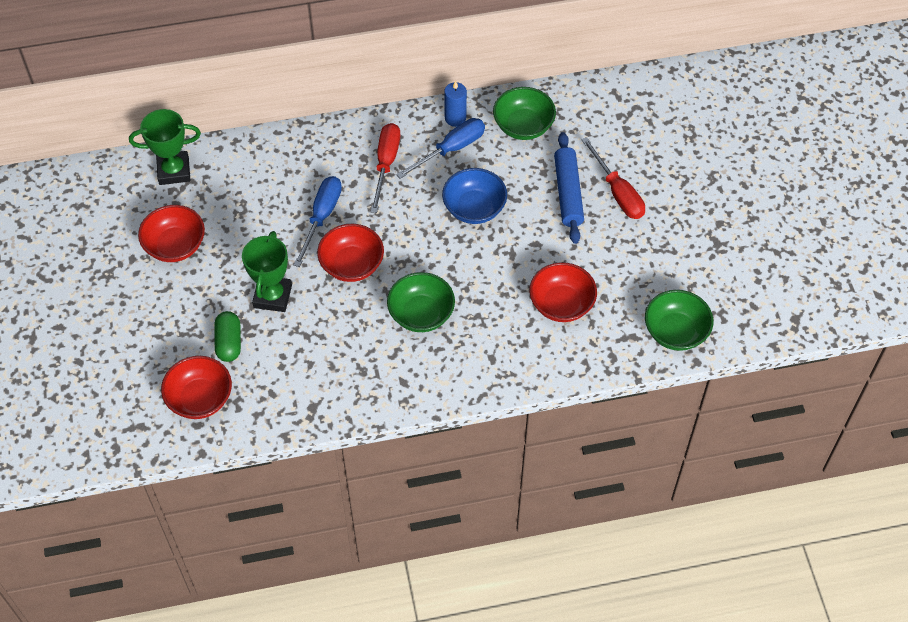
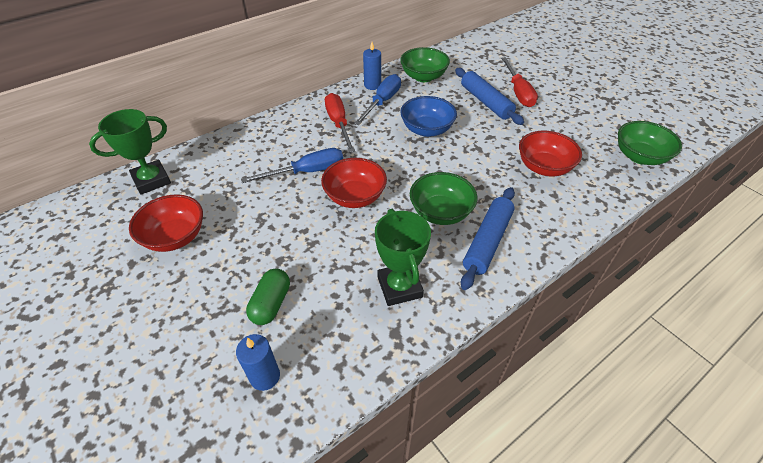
camera: 25 degrees left, 10 degrees down
(200, 398) = (265, 376): red bowl -> blue candle
(229, 342) = (271, 304): green capsule -> green capsule turned 45 degrees clockwise
(272, 296) = (295, 246): green trophy -> green trophy (399, 287)
(322, 217) = (307, 172): blue screwdriver -> blue screwdriver turned 75 degrees clockwise
(443, 361) = (487, 241): none -> blue rolling pin
(617, 192) = (518, 92): red screwdriver -> red screwdriver turned 45 degrees clockwise

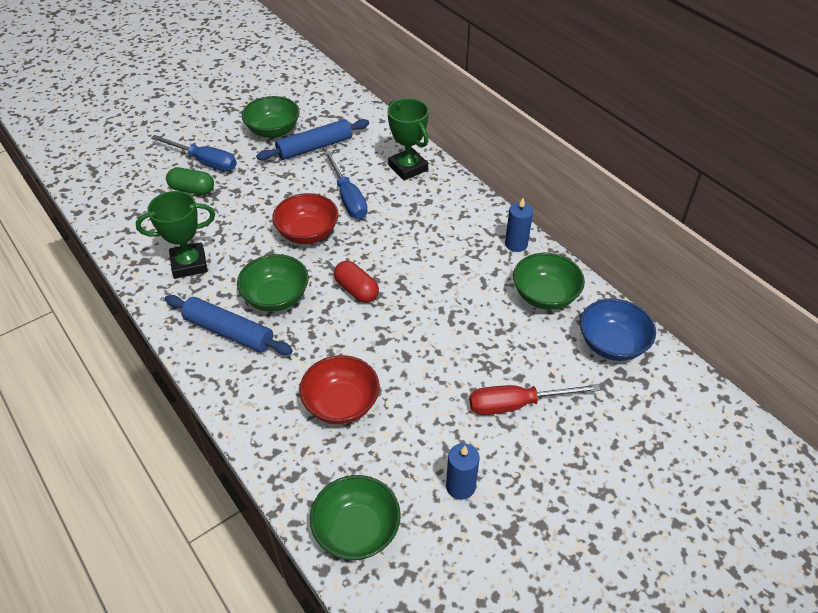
camera: 90 degrees right, 0 degrees up
(152, 180) = (344, 106): green trophy -> green trophy (408, 168)
(175, 237) = (273, 131): red bowl -> green bowl
(265, 376) = (131, 193): blue candle -> blue candle (460, 486)
(339, 123) = (431, 217): red screwdriver -> none
(382, 102) = (478, 253): blue screwdriver -> blue screwdriver (204, 162)
(426, 163) = (356, 290): none -> red capsule
(427, 130) = (420, 293): blue bowl -> blue bowl (612, 344)
(485, 102) = (487, 360): blue rolling pin -> blue rolling pin (315, 147)

